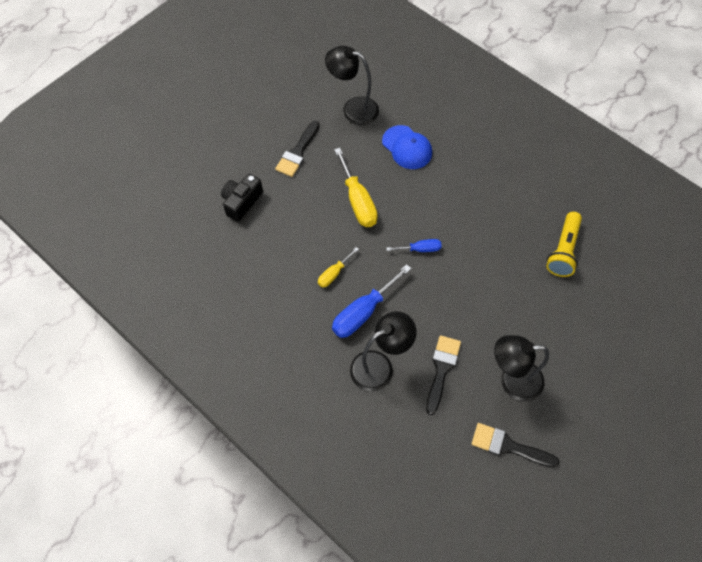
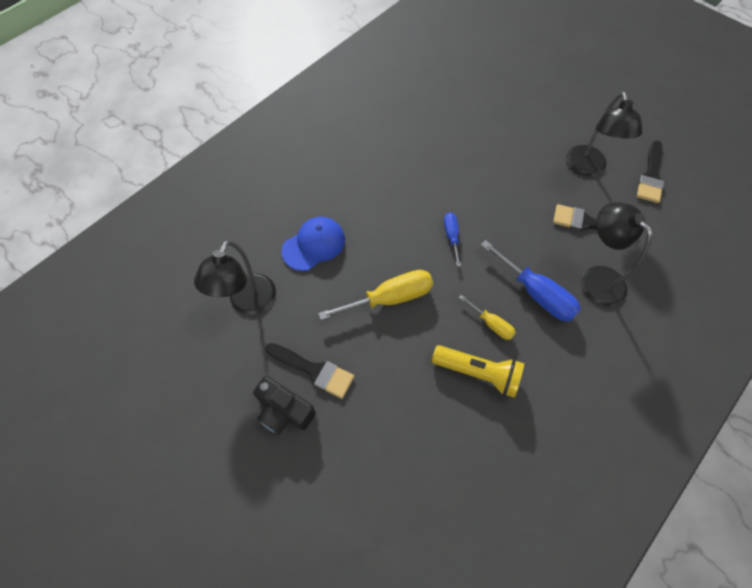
camera: 90 degrees left, 0 degrees up
(242, 202) = (393, 442): black camera -> black camera (284, 411)
(563, 251) = (444, 119): yellow flashlight -> yellow flashlight (478, 373)

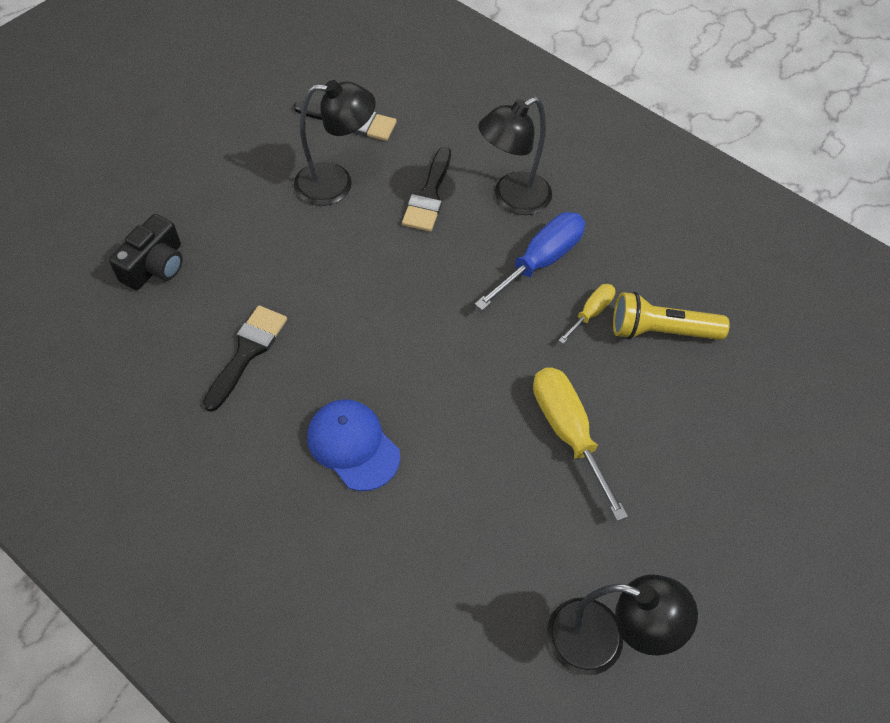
camera: 95 degrees left, 5 degrees down
(284, 411) = (760, 566): black camera -> black camera (155, 266)
(314, 245) = (484, 545): blue cap -> blue cap (353, 445)
(314, 370) = (694, 530): black brush -> black brush (247, 352)
(451, 236) = (457, 351): blue screwdriver -> none
(478, 373) = (660, 331): yellow flashlight -> yellow flashlight turned 105 degrees counterclockwise

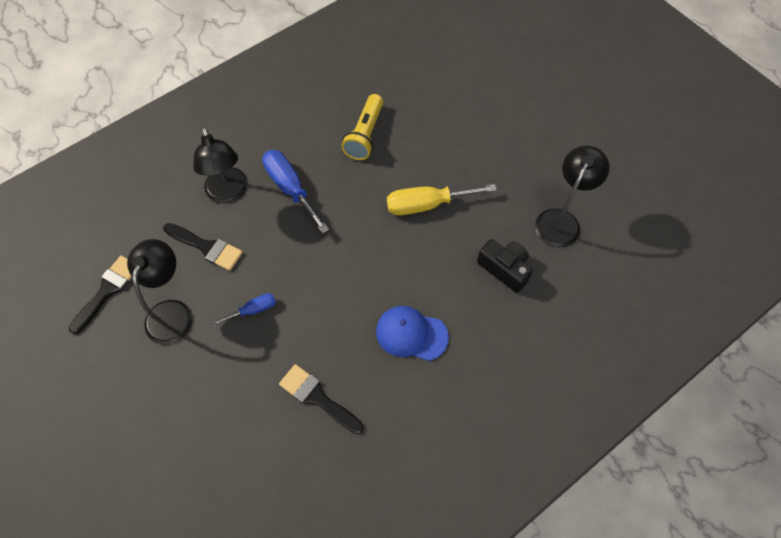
camera: 75 degrees left, 5 degrees up
(155, 266) = (212, 465): black camera -> black camera (504, 269)
(353, 445) = (411, 334): blue cap -> blue cap turned 45 degrees clockwise
(354, 260) = (253, 310): none -> blue screwdriver
(591, 312) = (341, 169): yellow screwdriver -> none

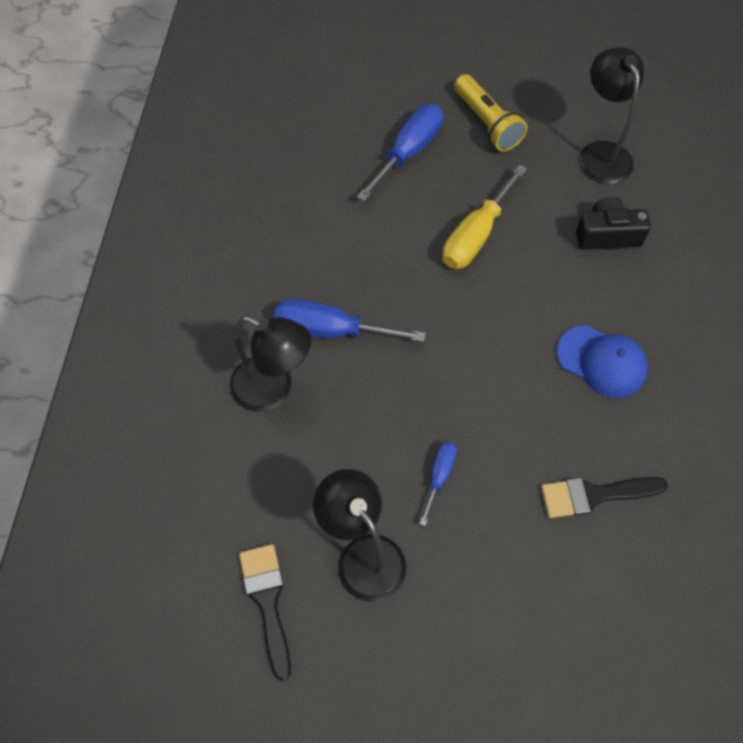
camera: 45 degrees left, 0 degrees up
(207, 247) = (318, 461): black brush -> none
(365, 135) = (340, 218): yellow flashlight -> yellow flashlight (487, 123)
(411, 334) = (602, 361): blue cap -> blue cap turned 120 degrees counterclockwise
(446, 129) = (409, 152): none -> blue screwdriver

